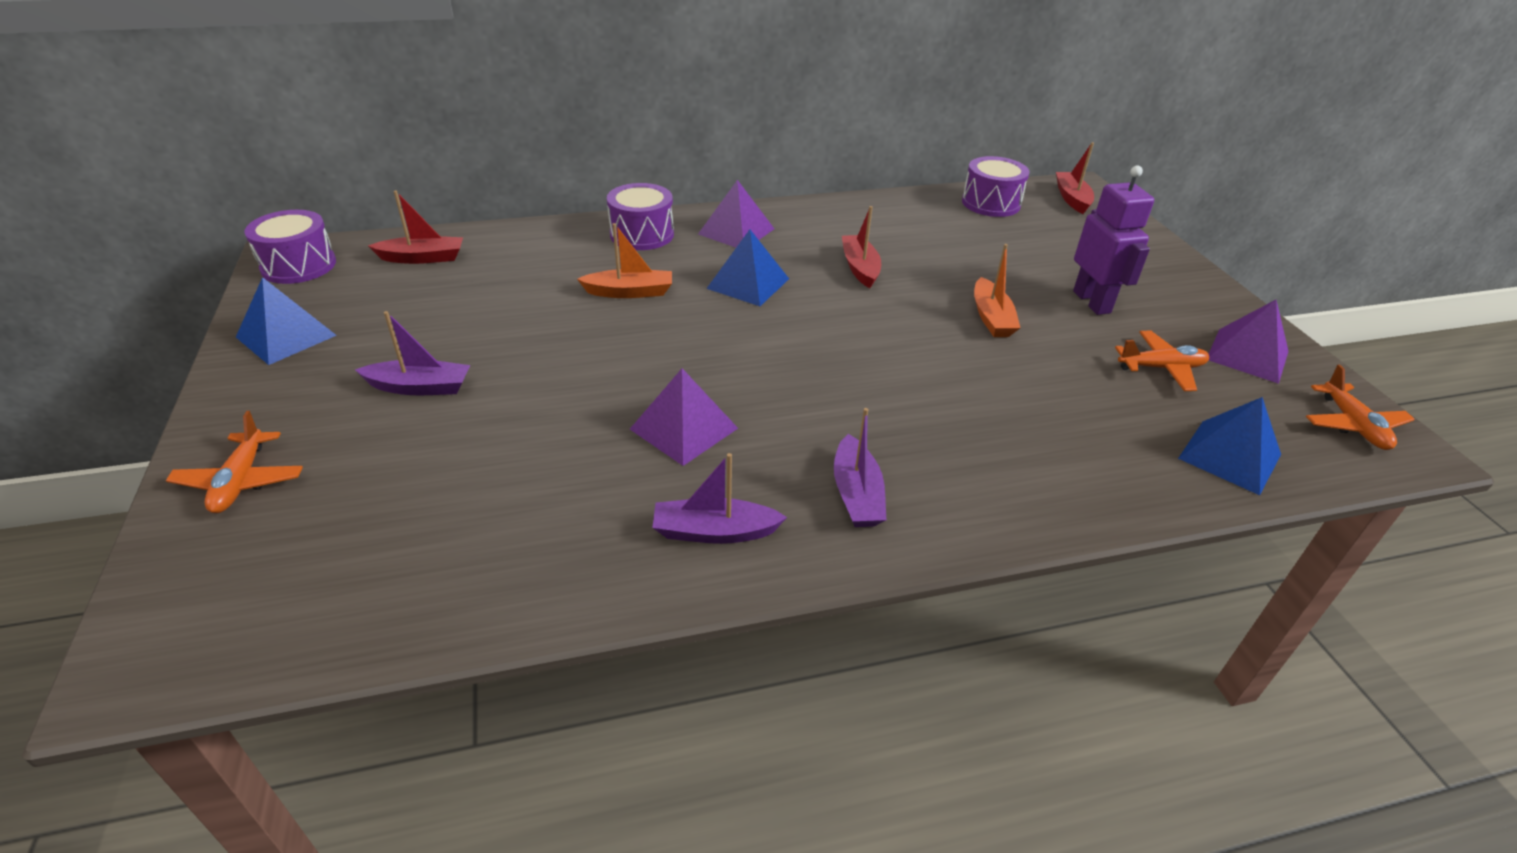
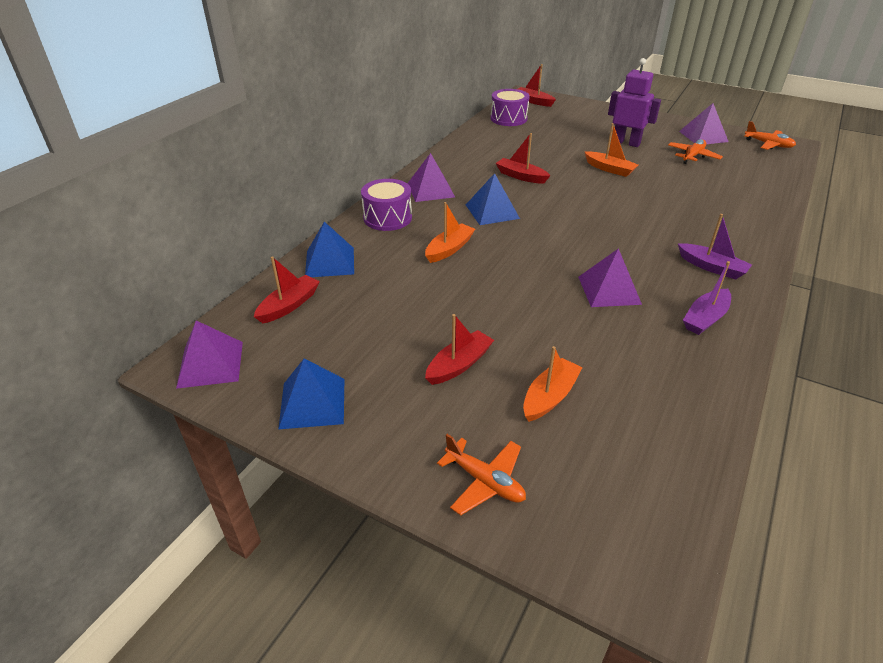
camera: 45 degrees left, 0 degrees up
(298, 265) = (210, 364): purple drum -> purple pyramid
(417, 468) = (550, 397): none -> orange boat
(420, 387) = (459, 365): purple boat -> red boat
(1230, 456) = (765, 176): blue pyramid -> blue pyramid (330, 262)

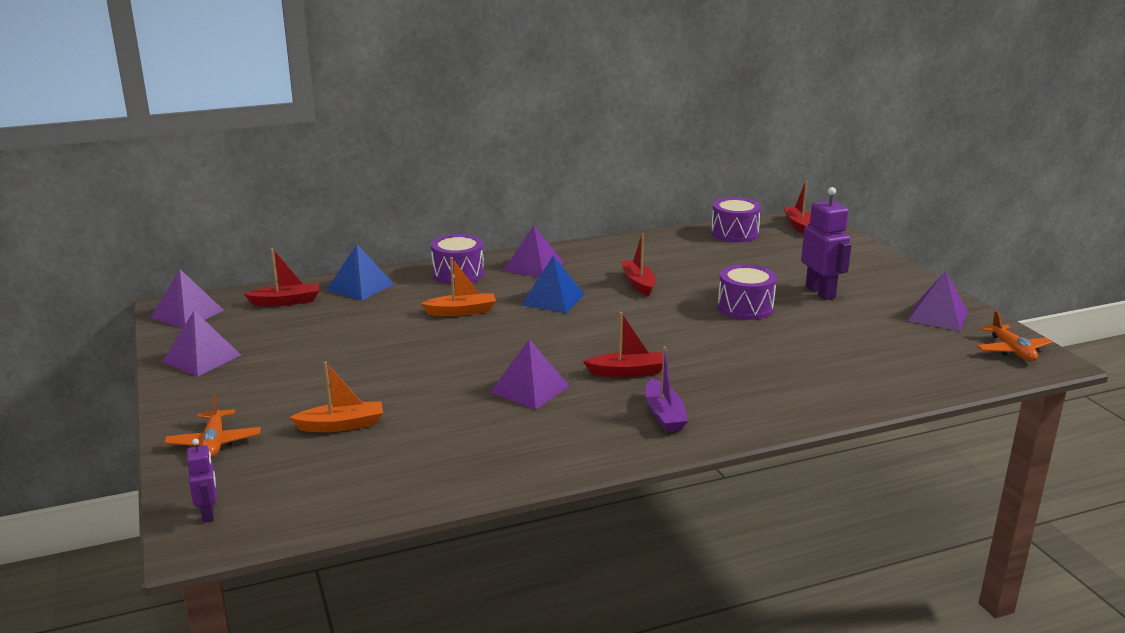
camera: 40 degrees right, 15 degrees down
(312, 403) = (201, 358): blue pyramid -> purple pyramid
(459, 365) = (322, 380): red boat -> red boat (627, 372)
(609, 169) = (745, 307): orange boat -> purple drum
(613, 556) = (208, 513): none -> purple robot
(692, 156) = (874, 328): orange plane -> none
(705, 318) = (568, 442): purple boat -> none

